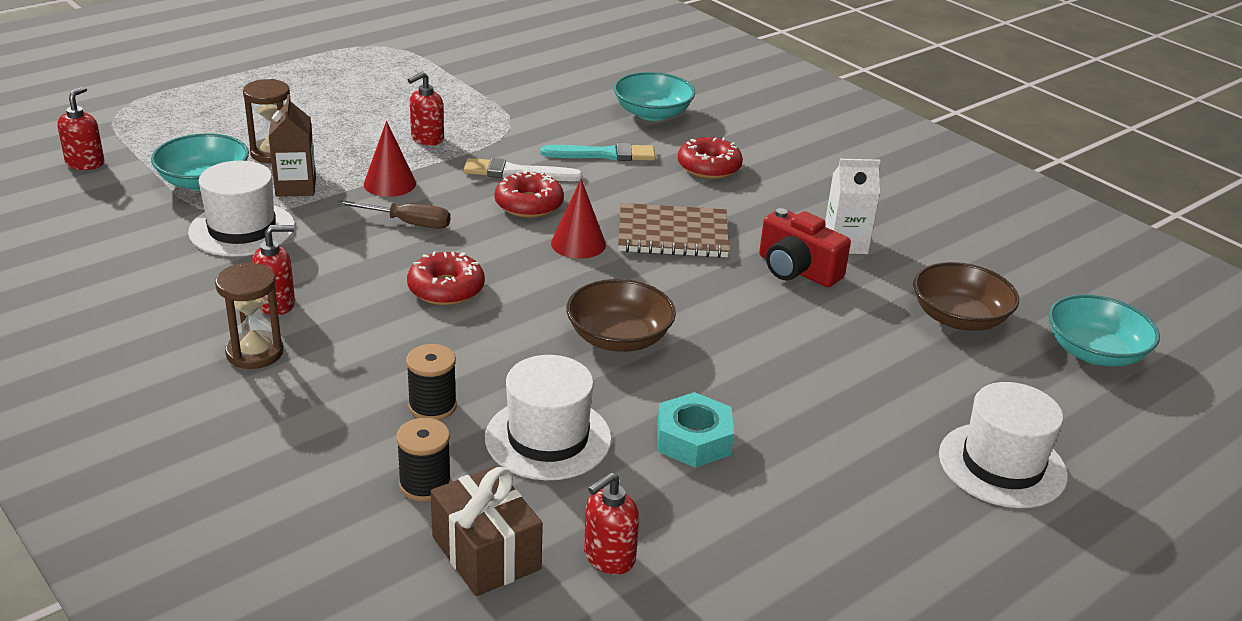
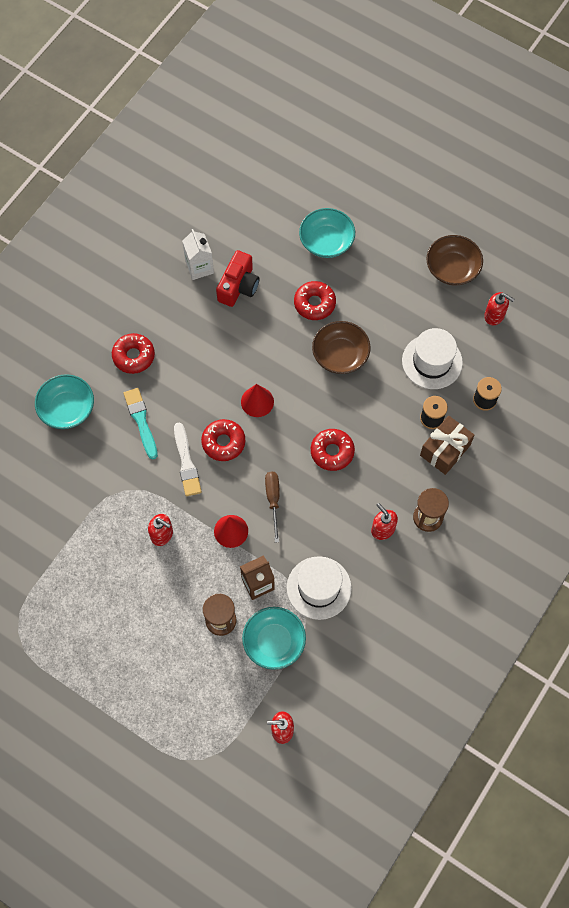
camera: 105 degrees left, 35 degrees up
(486, 553) = (513, 361): brown gift -> brown gift (445, 450)
(672, 234) = (226, 356): brown notebook -> none
(693, 439) = (406, 303): turquoise nut -> none
(734, 335) = (314, 303): none -> red donut
(959, 318) = (254, 206): brown bowl -> brown bowl (452, 268)
(1002, 465) = (369, 181): white hat -> none
(1094, 352) = (261, 146): turquoise bowl -> turquoise bowl (326, 241)

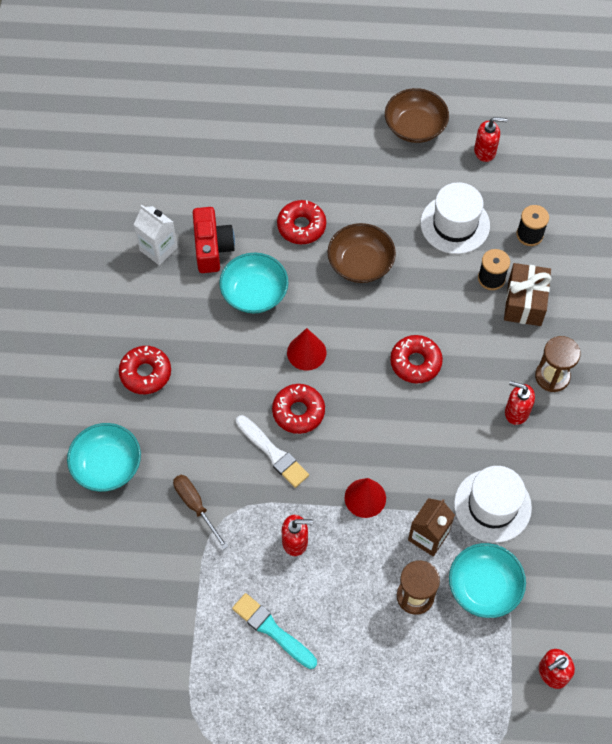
camera: 30 degrees left, 5 degrees down
(141, 421) = (197, 436): turquoise brush -> turquoise brush (272, 630)
(273, 500) = (388, 442): brown screwdriver -> brown screwdriver (195, 506)
(326, 241) = (273, 160): turquoise bowl -> turquoise bowl (254, 293)

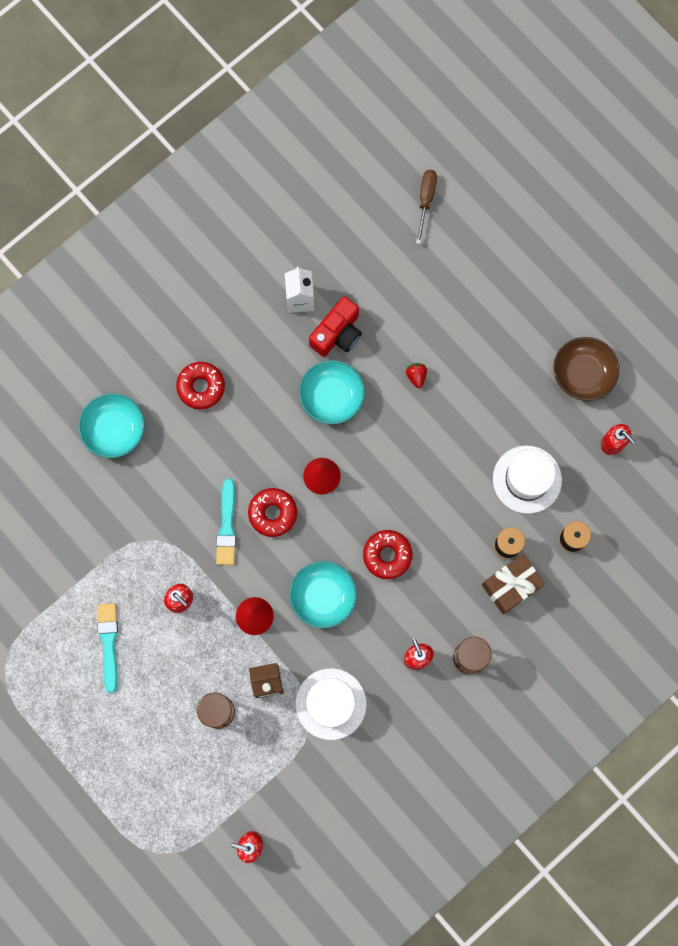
camera: 45 degrees right, 15 degrees up
(195, 506) = (142, 514): brown screwdriver -> brown screwdriver (426, 200)
(273, 453) = (227, 526): white brush -> turquoise brush
(301, 226) = (416, 376): red donut -> red strawberry
(360, 263) = (428, 445): brown bowl -> none
(484, 587) = (267, 750): turquoise bowl -> turquoise bowl (323, 596)

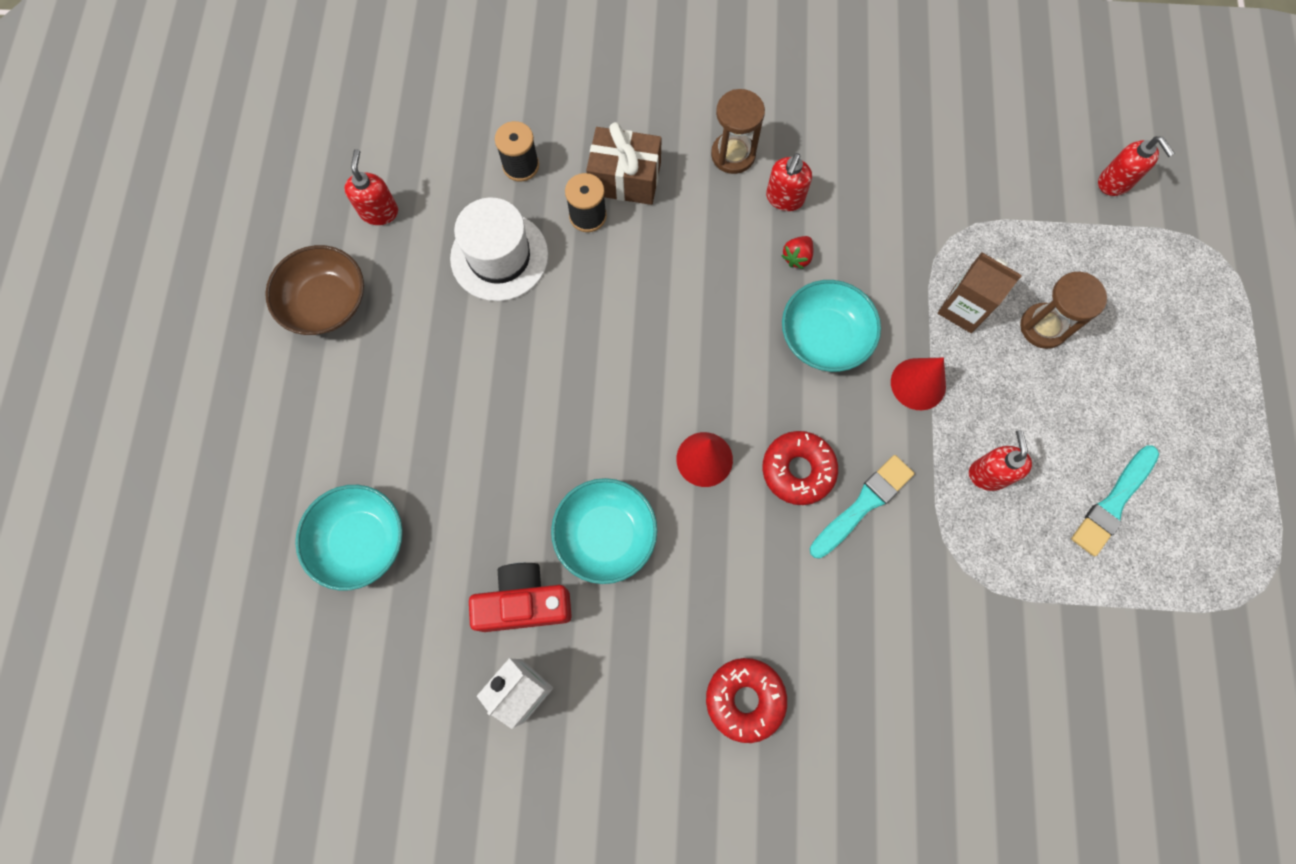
camera: 135 degrees left, 5 degrees down
(114, 430) = (900, 751): turquoise bowl -> turquoise bowl (360, 541)
(331, 704) = (914, 233): white hat -> none
(387, 555) = (717, 315): red donut -> none
(416, 376) = (492, 466): red strawberry -> red strawberry (797, 257)
(426, 200) = (254, 662): brown screwdriver -> none

